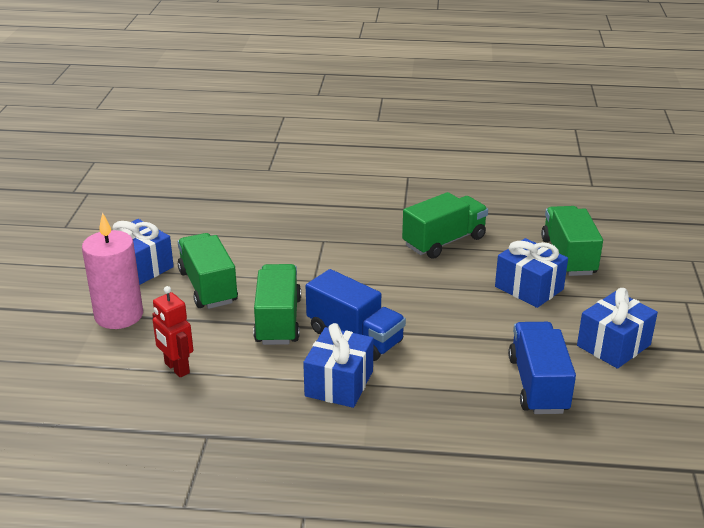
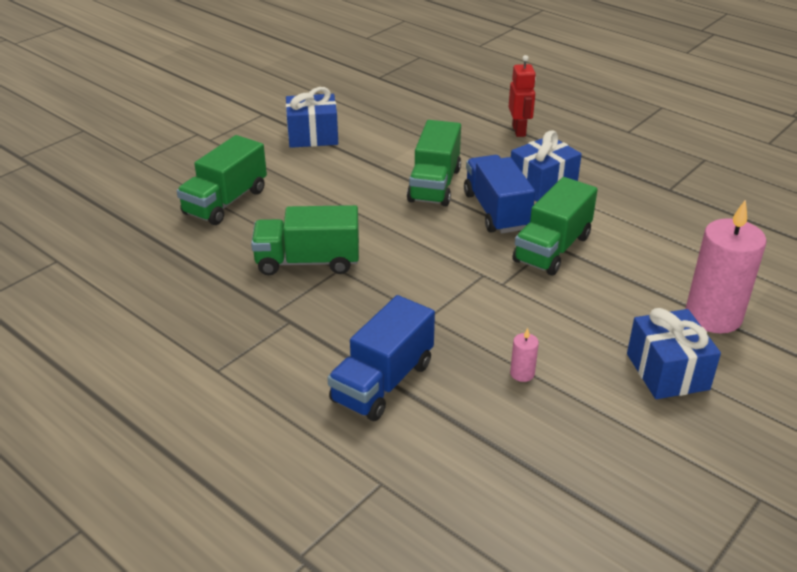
camera: 145 degrees left, 5 degrees up
(176, 368) = (672, 243): red robot -> red robot (519, 131)
(208, 287) = (599, 311): green truck -> green truck (434, 185)
(235, 233) = (522, 373): none -> pink candle
(529, 288) = (303, 191): blue gift -> none
(538, 385) = (401, 135): blue truck -> blue truck (383, 382)

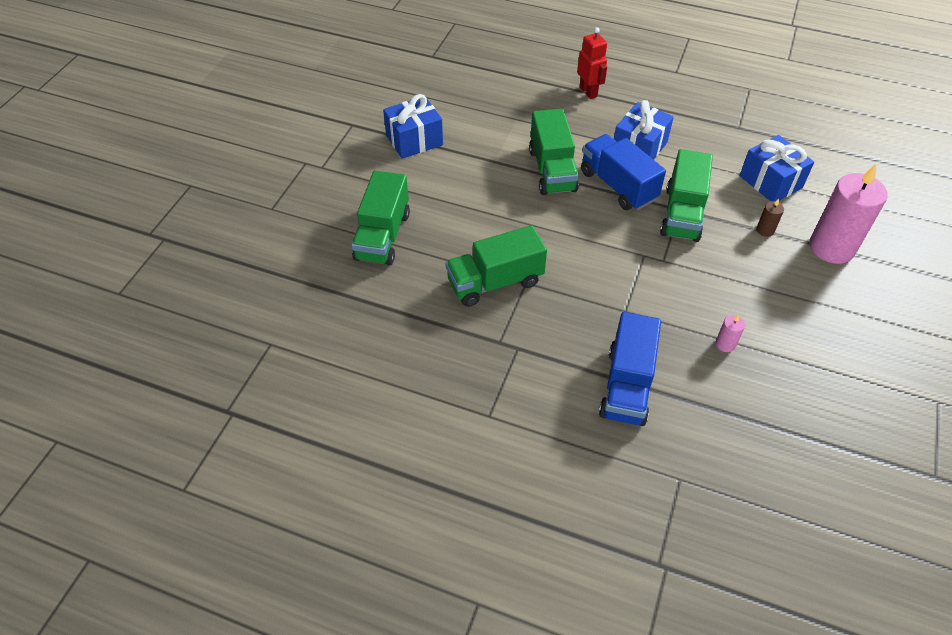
camera: 20 degrees left, 15 degrees up
(640, 283) = (765, 230): none -> brown candle
(667, 371) = (826, 310): blue gift -> blue gift (770, 182)

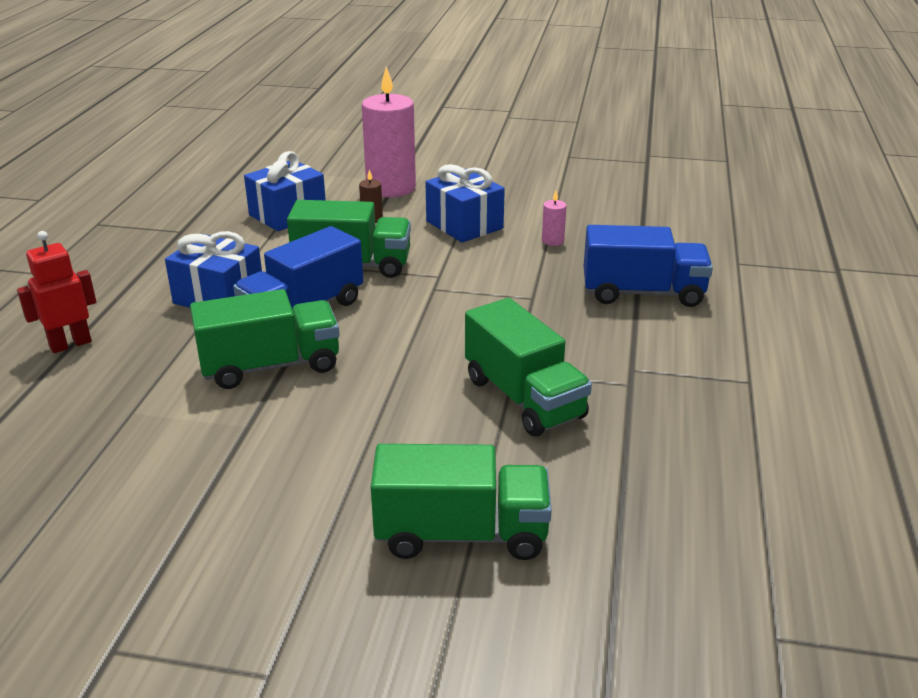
camera: 100 degrees left, 20 degrees down
(414, 140) = (181, 534): blue gift -> blue gift (464, 225)

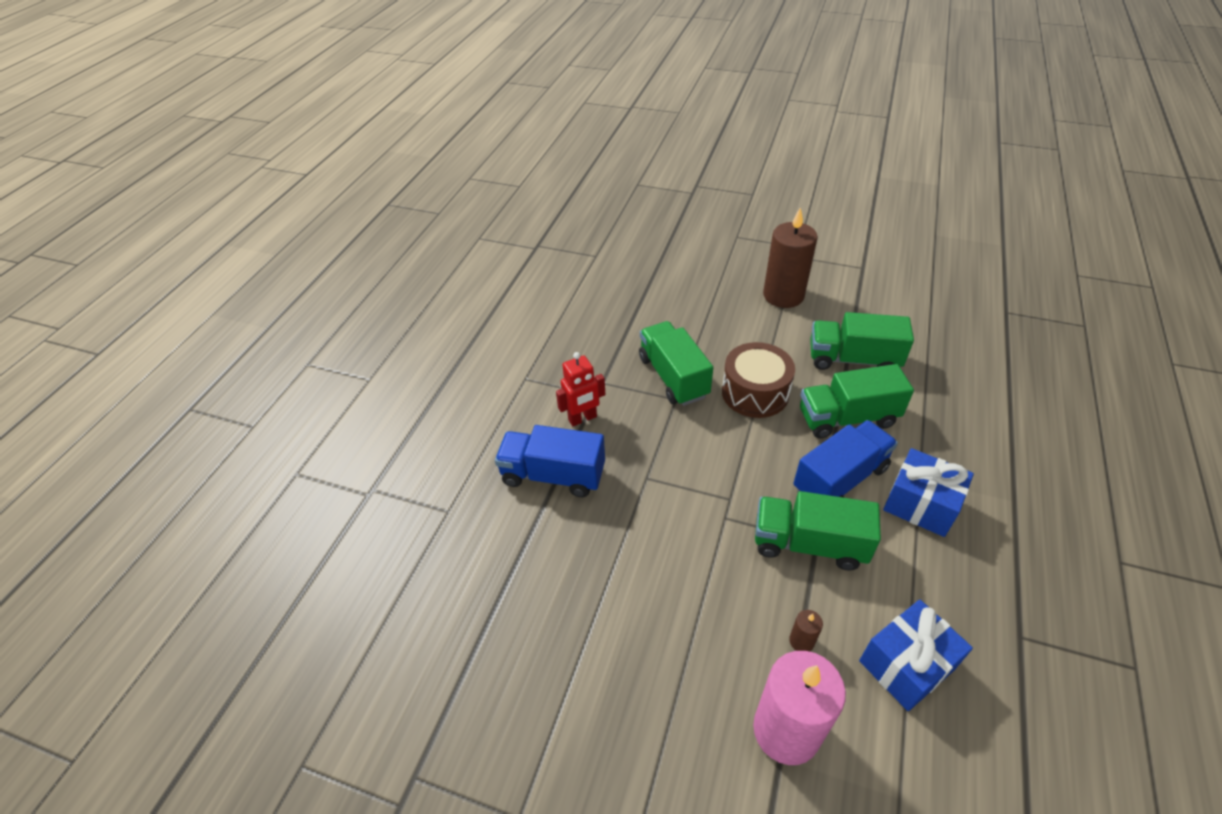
camera: 170 degrees left, 15 degrees up
(70, 344) = (1013, 454): red robot -> red robot (582, 418)
(323, 557) = (783, 295): none -> brown candle
(397, 386) = (755, 392): none -> brown drum
(461, 534) = (718, 301): green truck -> green truck (853, 359)
(464, 225) = (695, 613): blue gift -> none
(552, 241) = (606, 568): pink candle -> none

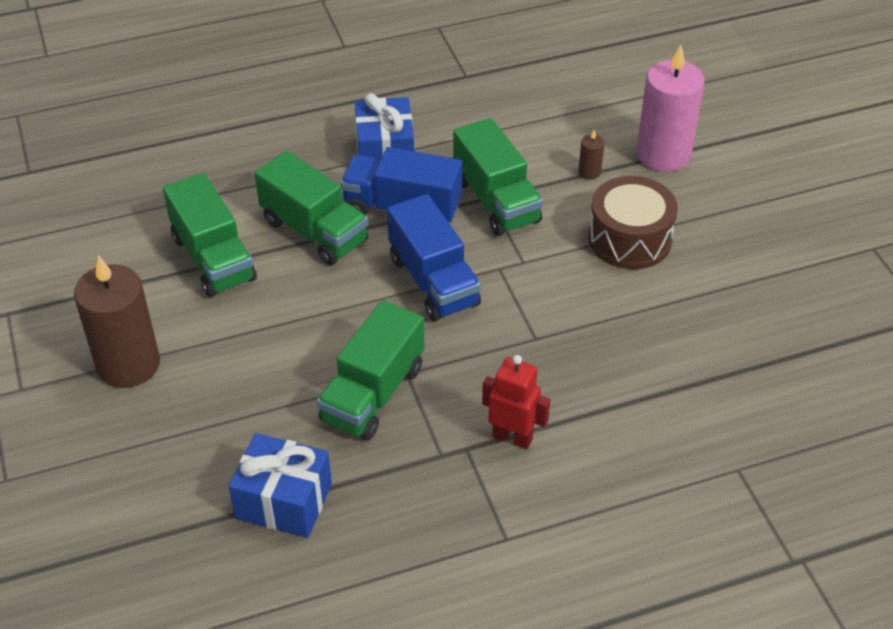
camera: 130 degrees left, 0 degrees up
(553, 475) = (608, 412): blue truck -> blue truck (433, 281)
(755, 392) = (337, 313): brown drum -> brown drum (629, 239)
(906, 665) = (549, 118): blue gift -> blue gift (284, 501)

